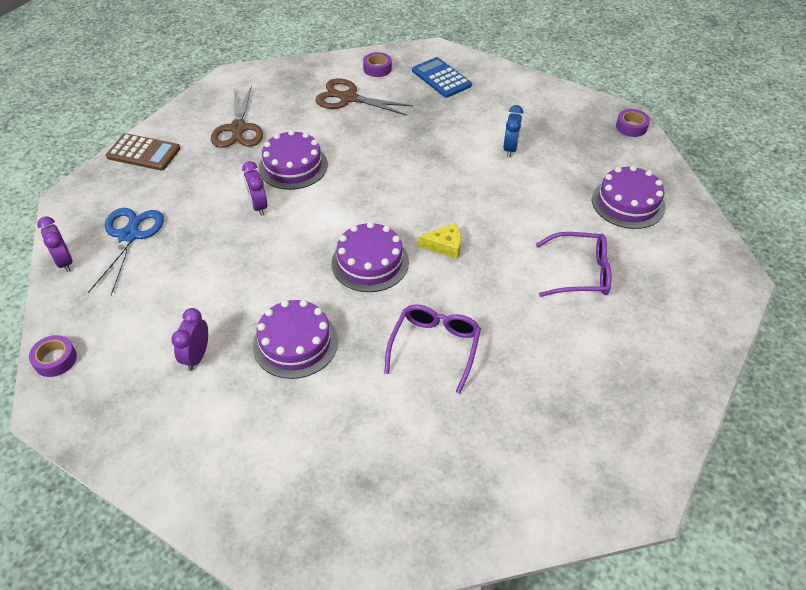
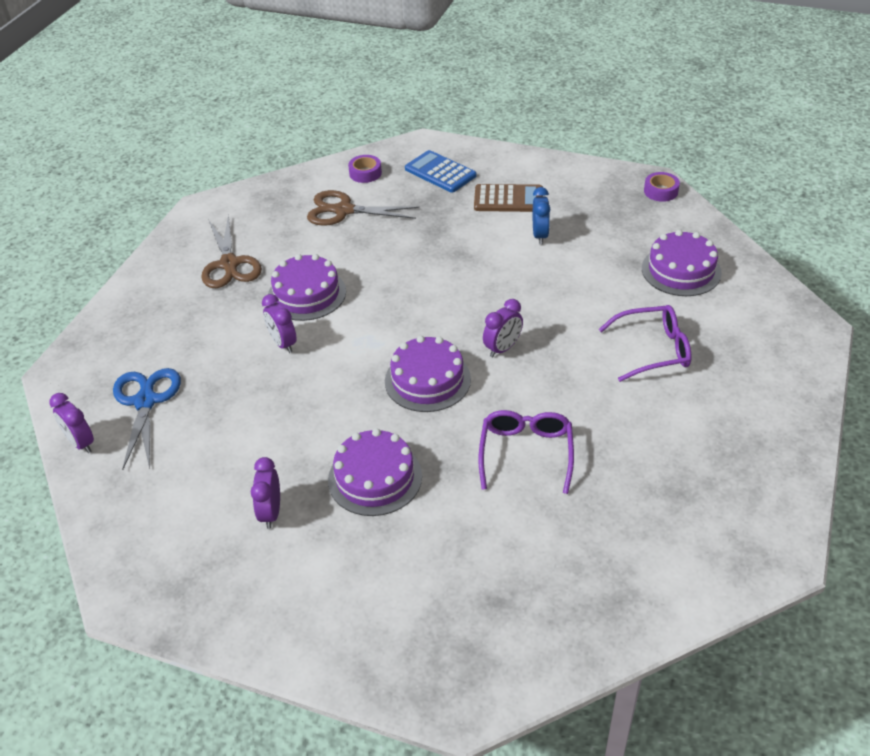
camera: 10 degrees left, 5 degrees down
(55, 360) = (110, 548): purple tape -> none
(143, 153) = (128, 309): brown calculator -> brown calculator (508, 199)
(445, 246) = (502, 348): yellow cheese -> purple clock

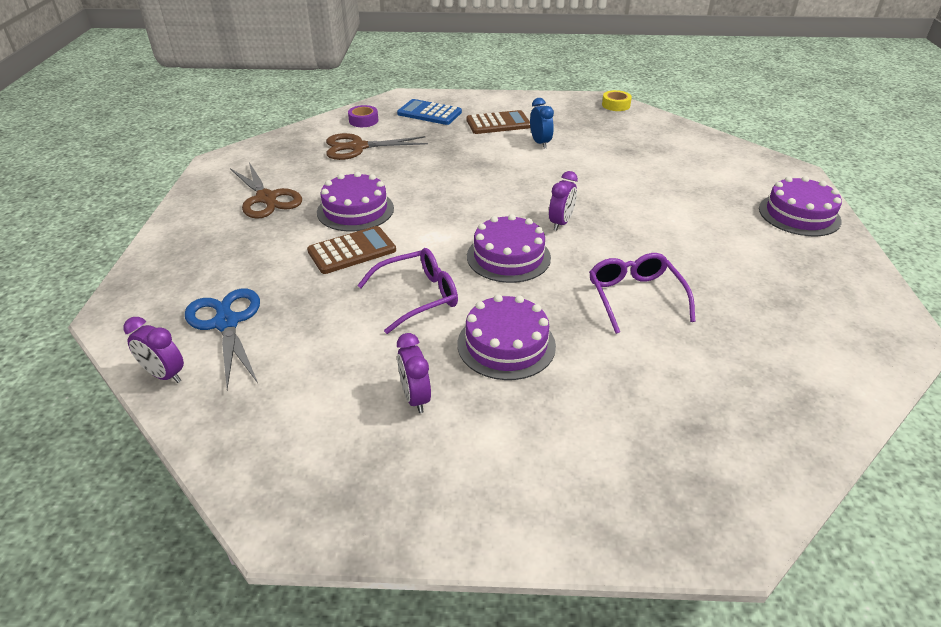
camera: 20 degrees left, 5 degrees down
(283, 343) = (352, 251): purple clock -> brown calculator
(653, 350) = (686, 204): purple glasses -> purple glasses (418, 296)
(661, 191) = (616, 105): purple tape -> yellow tape
(681, 270) = (668, 150): purple cake -> purple cake (799, 214)

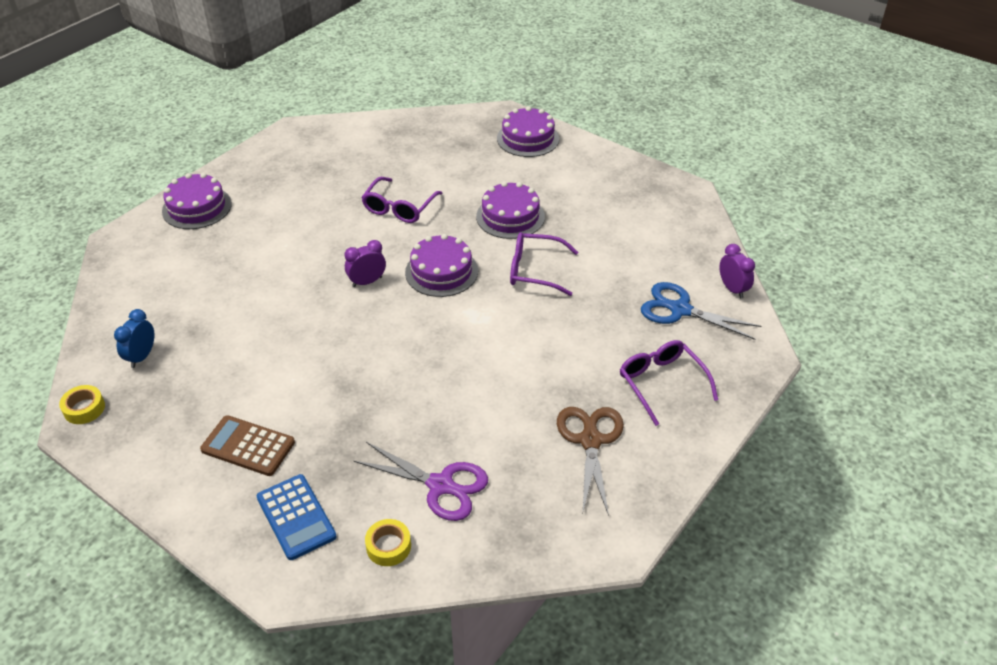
camera: 145 degrees left, 5 degrees up
(221, 252) = (661, 383): none -> purple glasses
(226, 323) = (680, 310): blue scissors -> blue scissors turned 105 degrees clockwise
(352, 251) = (552, 333): brown calculator -> none
(355, 210) = (516, 379): purple cake -> purple cake (528, 138)
(358, 147) = (440, 485): brown scissors -> purple scissors
(363, 121) = (388, 546): purple tape -> yellow tape
(415, 398) = (588, 212): purple clock -> none
(540, 143) = (252, 386): blue clock -> blue clock (142, 356)

